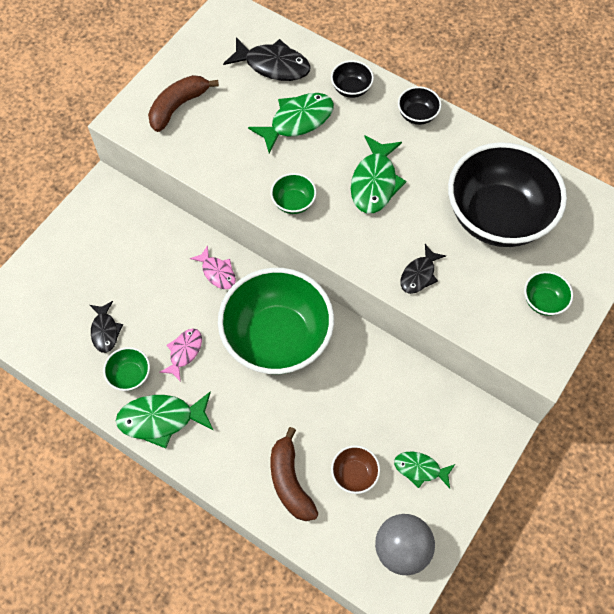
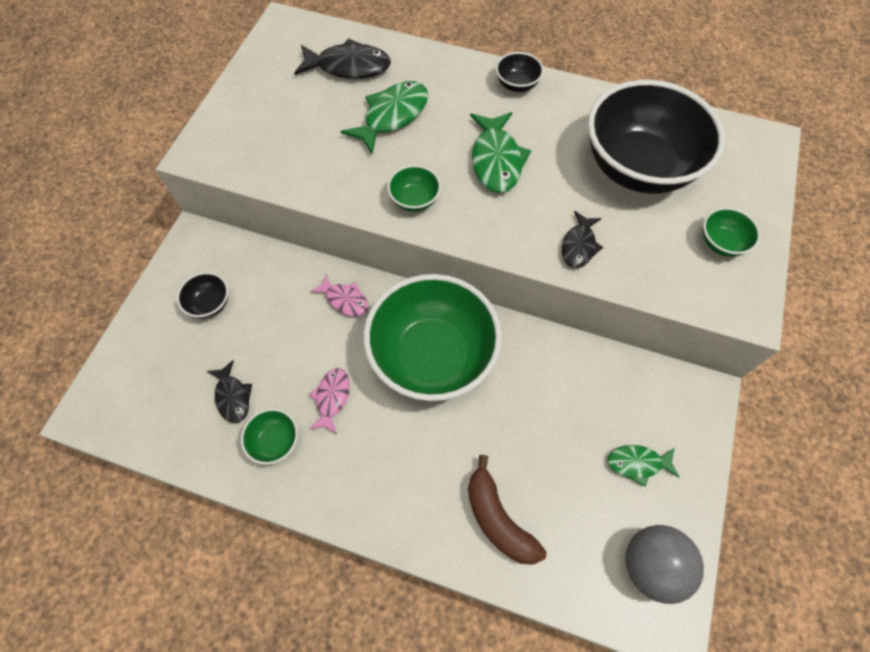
camera: 15 degrees left, 0 degrees up
(161, 419) = (326, 484): green fish -> none
(178, 106) = (255, 127): brown banana -> none
(351, 89) = (439, 73): black bowl -> black bowl (210, 304)
(354, 474) = (567, 489): brown bowl -> none

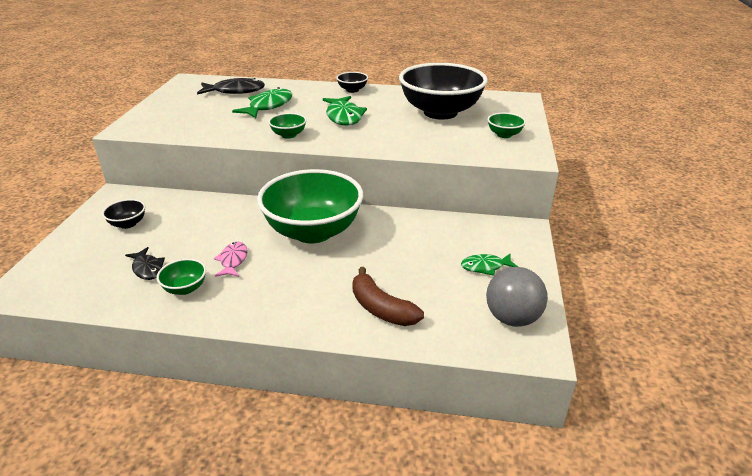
camera: 10 degrees left, 30 degrees down
(345, 300) = (239, 212): pink fish -> none
(579, 245) = (408, 143): black fish -> none

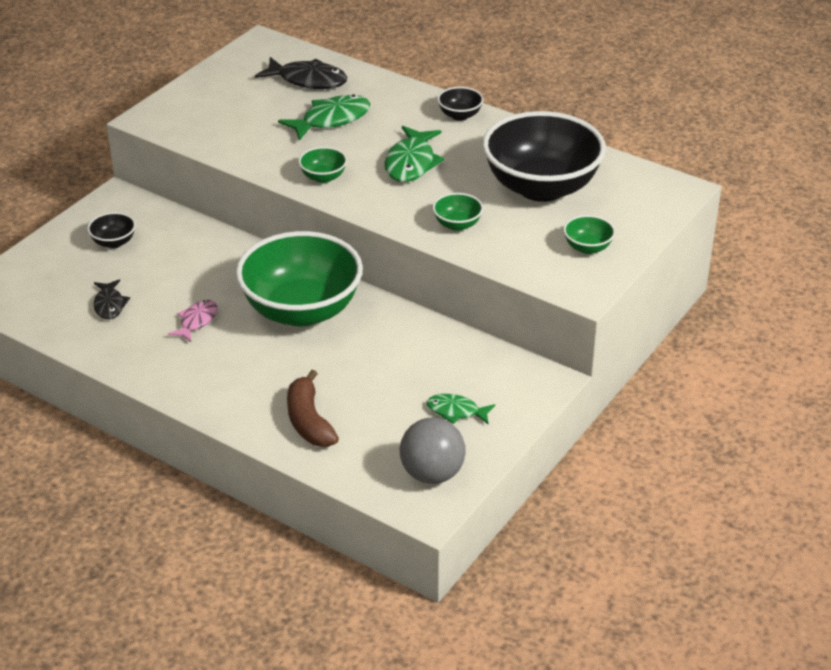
camera: 25 degrees right, 5 degrees up
(185, 288) = (134, 339): green bowl -> green bowl (457, 224)

